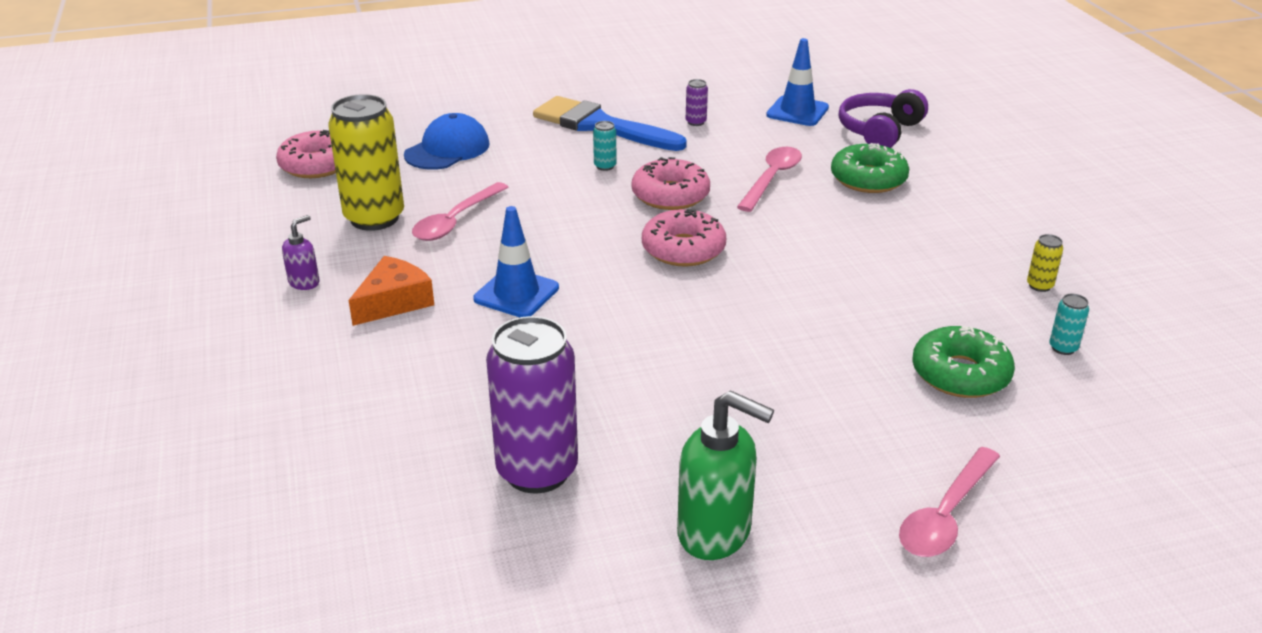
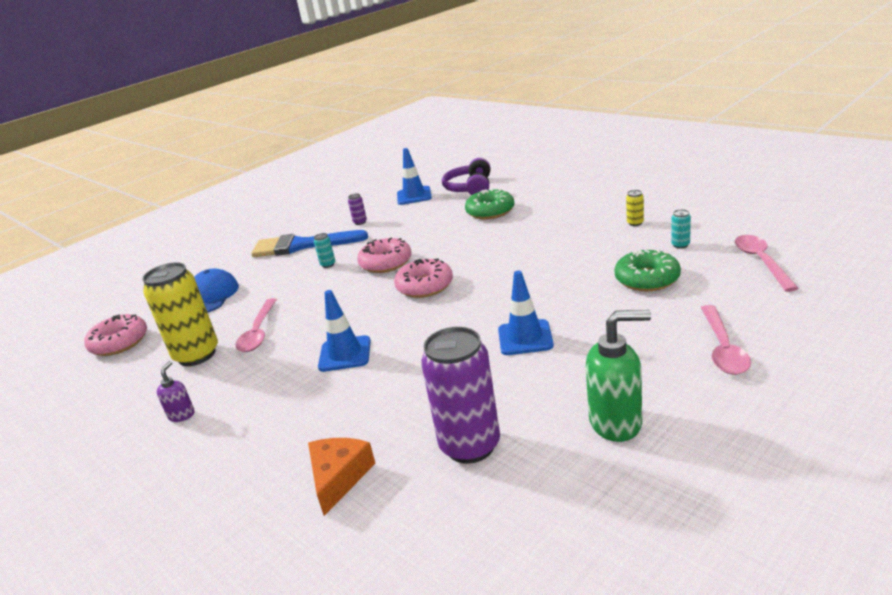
camera: 25 degrees left, 5 degrees down
(394, 302) = (263, 396): orange cheese -> orange cheese (339, 477)
(726, 376) = (525, 338): none -> blue traffic cone
(772, 179) = (436, 232): pink spoon -> pink spoon (761, 262)

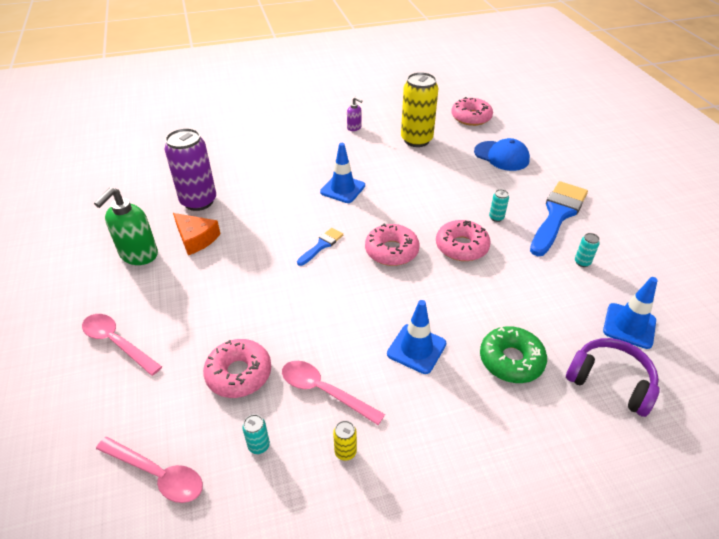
camera: 115 degrees right, 15 degrees up
(258, 332) = (417, 165): pink spoon -> pink spoon (324, 391)
(339, 477) = (236, 159): orange cheese -> orange cheese (196, 239)
(360, 222) = (582, 262): purple can -> turquoise can
(456, 320) = (321, 245): none -> blue brush
(525, 338) = (257, 264): blue traffic cone -> blue traffic cone (416, 349)
(647, 279) = (239, 374): green donut -> pink donut

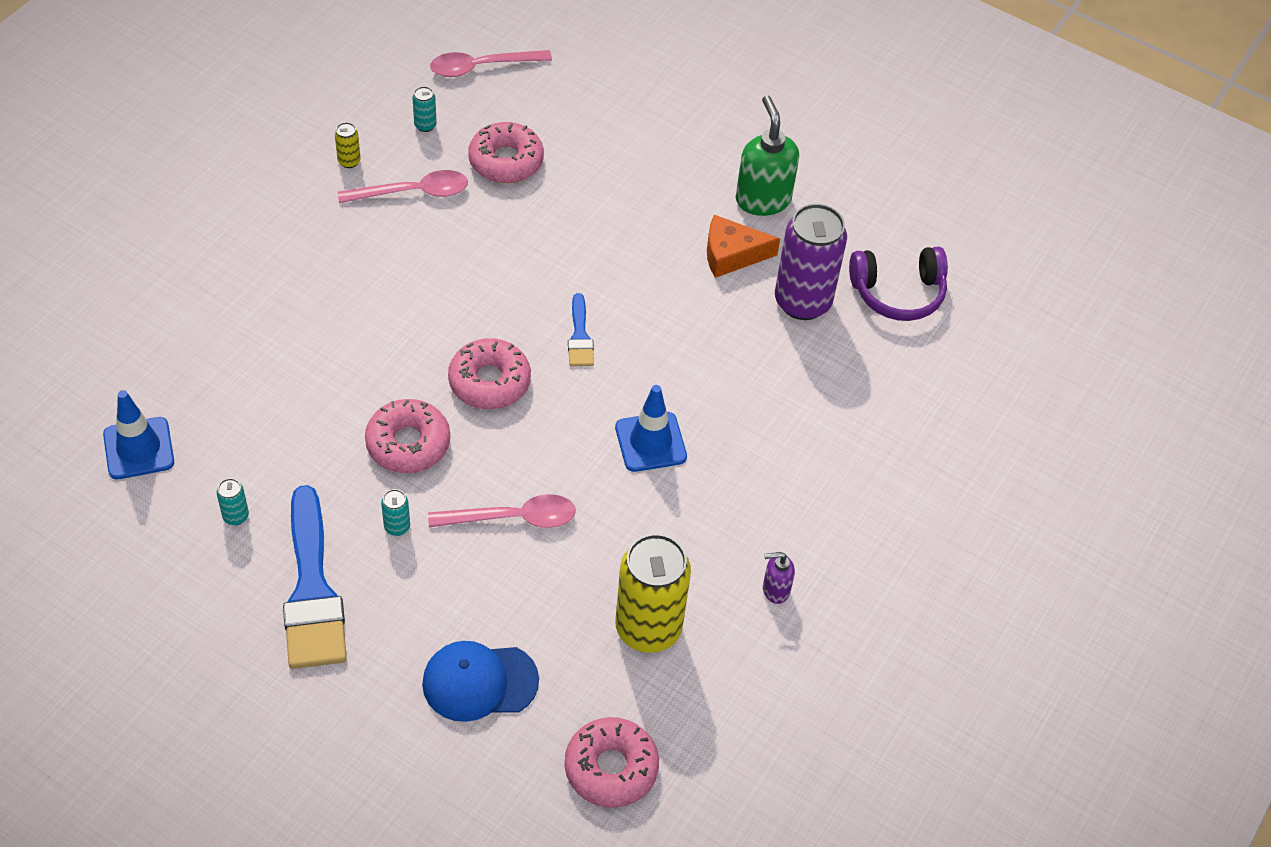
camera: 135 degrees right, 10 degrees up
(117, 343) = (649, 119): pink spoon -> pink spoon (513, 518)
(416, 349) = (359, 281): blue traffic cone -> none
(511, 360) = (253, 326): green donut -> none
(610, 381) = (136, 363): purple headphones -> purple headphones (898, 293)

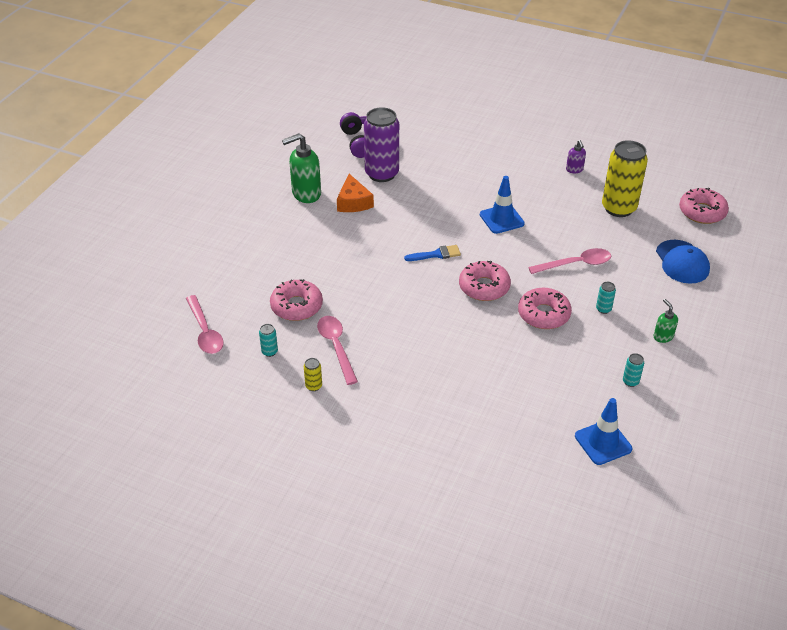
camera: 95 degrees left, 10 degrees down
(312, 590) = (663, 336): blue brush -> green soap dispenser
(513, 518) = (575, 264): pink spoon -> pink spoon turned 90 degrees clockwise

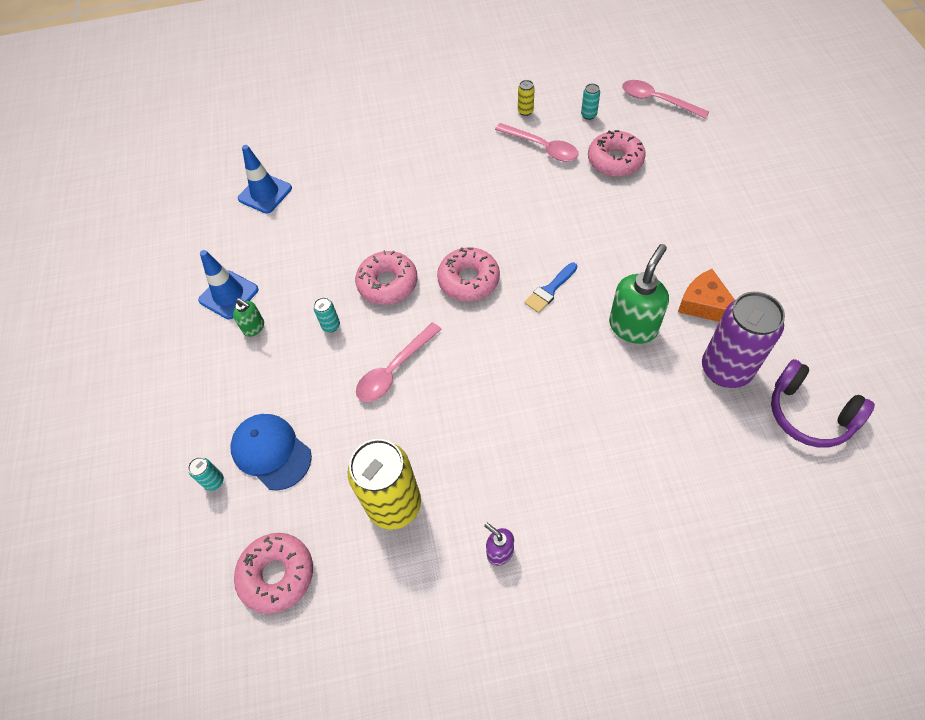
camera: 150 degrees right, 15 degrees up
(306, 194) = (766, 283): green soap dispenser -> green soap dispenser (633, 326)
(501, 219) = (523, 386): blue traffic cone -> blue traffic cone (229, 295)
(630, 381) = (266, 260): turquoise can -> turquoise can (214, 481)

